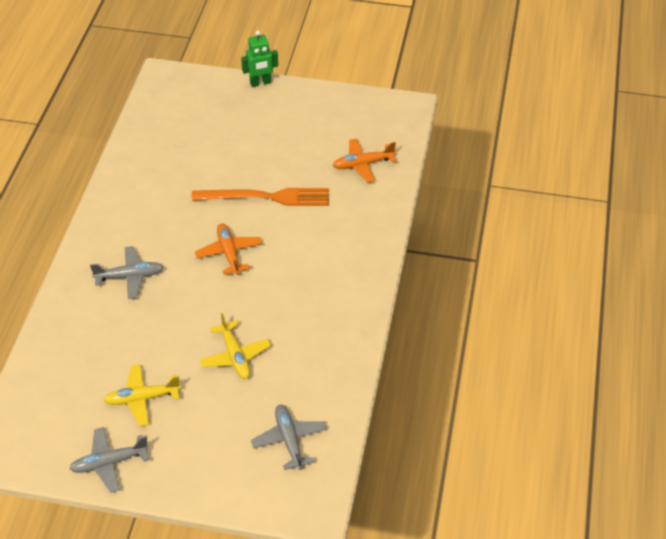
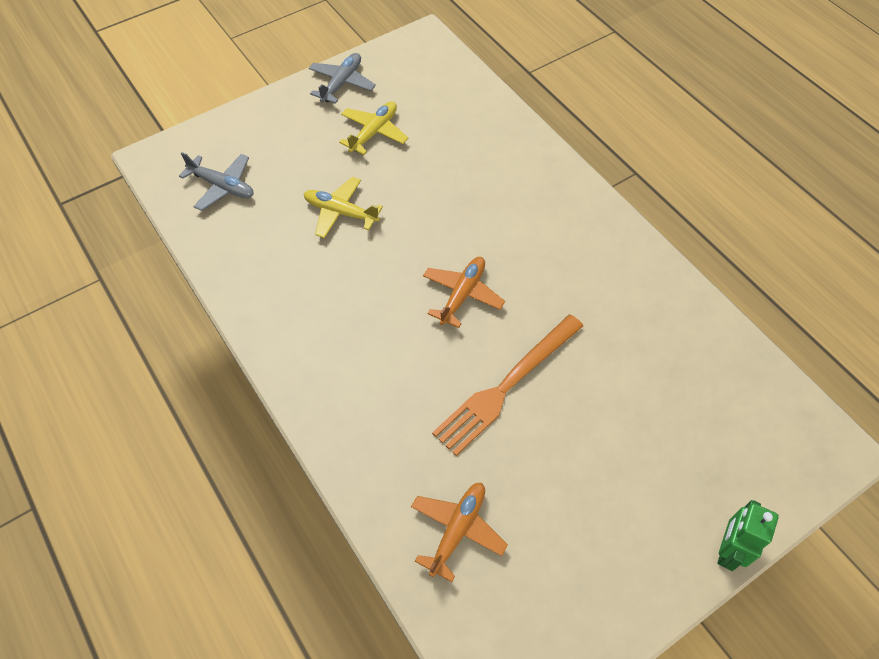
camera: 135 degrees right, 10 degrees up
(130, 276) = (515, 205): grey plane -> none
(229, 253) = (462, 294): orange plane -> orange plane turned 90 degrees counterclockwise

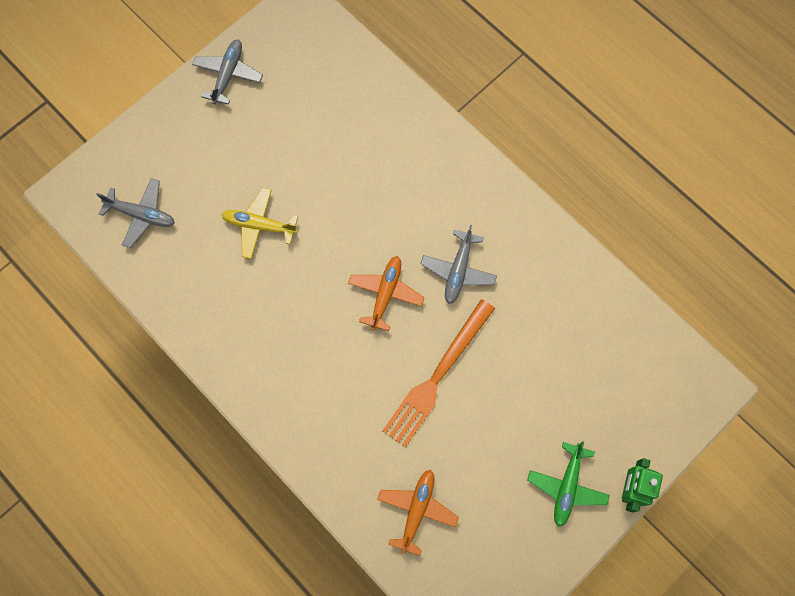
camera: 10 degrees left, 15 degrees up
(374, 132) = (272, 129): yellow plane -> none
(547, 284) = (458, 271): none -> grey plane
(648, 534) = (567, 486): none -> green plane

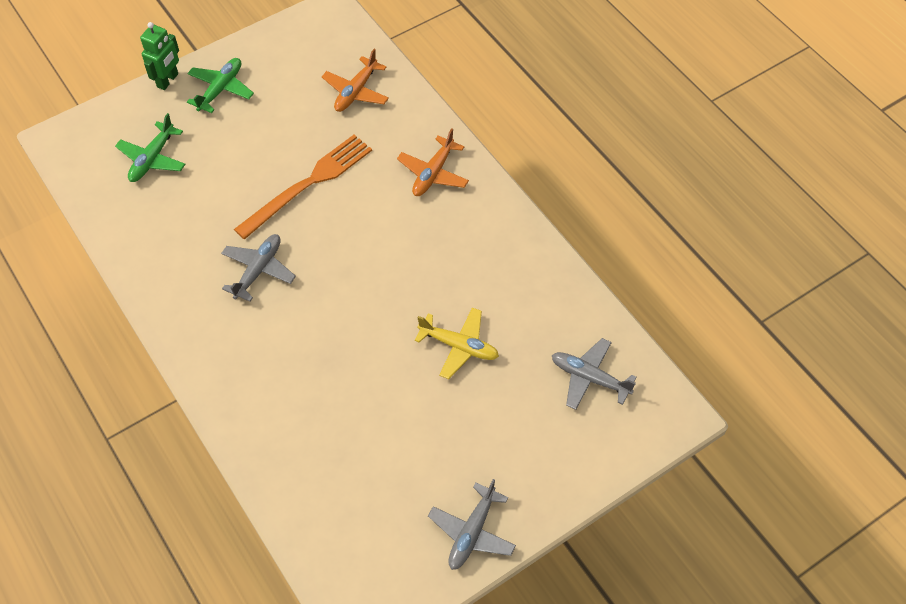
camera: 170 degrees left, 15 degrees down
(385, 294) = (339, 260): orange plane -> orange plane (433, 173)
(605, 380) = (152, 159): none -> green plane

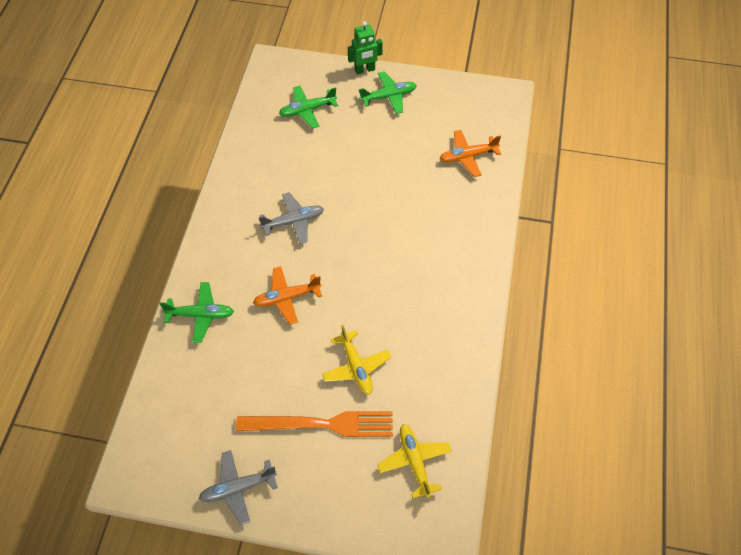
camera: 45 degrees right, 0 degrees up
(265, 424) = (200, 315): none -> green plane
(308, 184) = (377, 192): orange fork -> orange fork (321, 424)
(433, 173) = (460, 245): orange plane -> orange plane (287, 298)
(589, 378) = (414, 461): grey plane -> yellow plane

